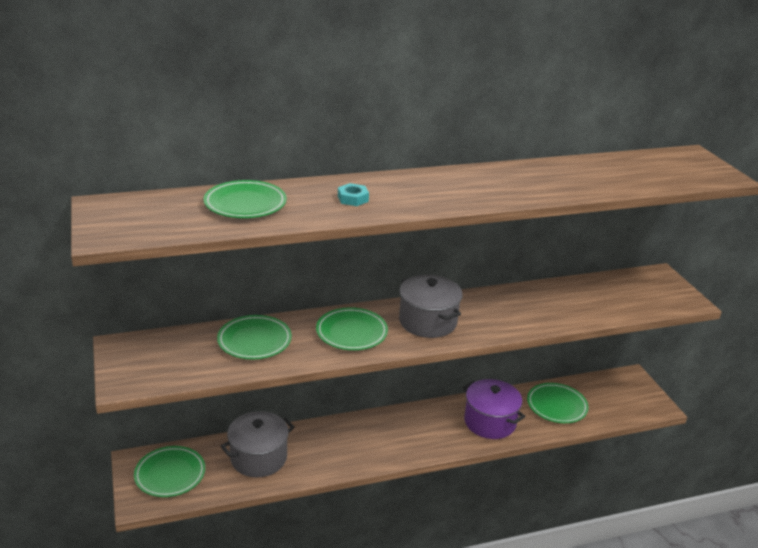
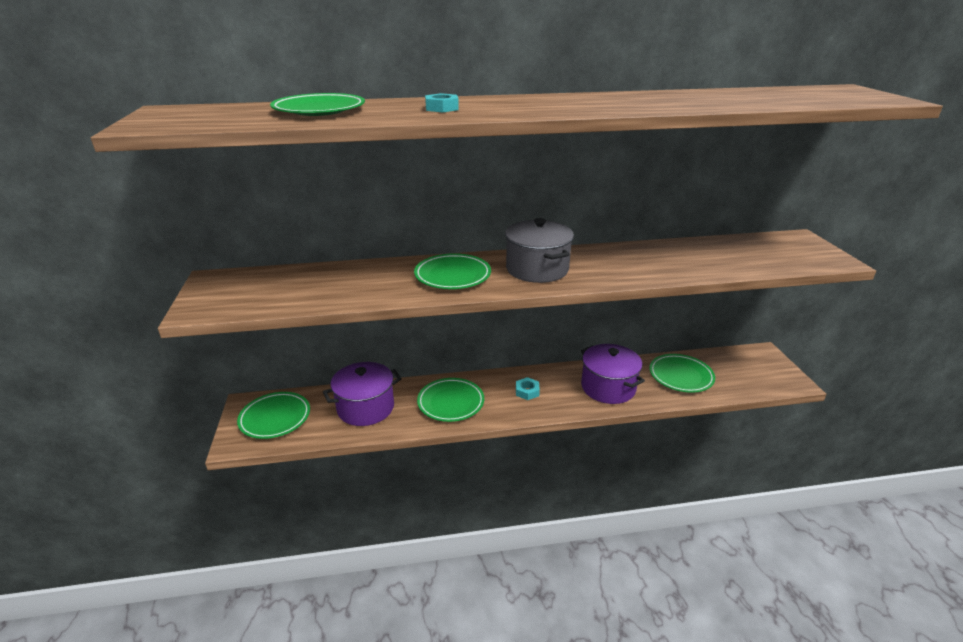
camera: 10 degrees right, 0 degrees up
(254, 341) = (348, 279): green plate -> green plate (451, 403)
(258, 458) = (365, 408): grey pot -> purple pot
(413, 431) = (527, 391): none -> turquoise nut

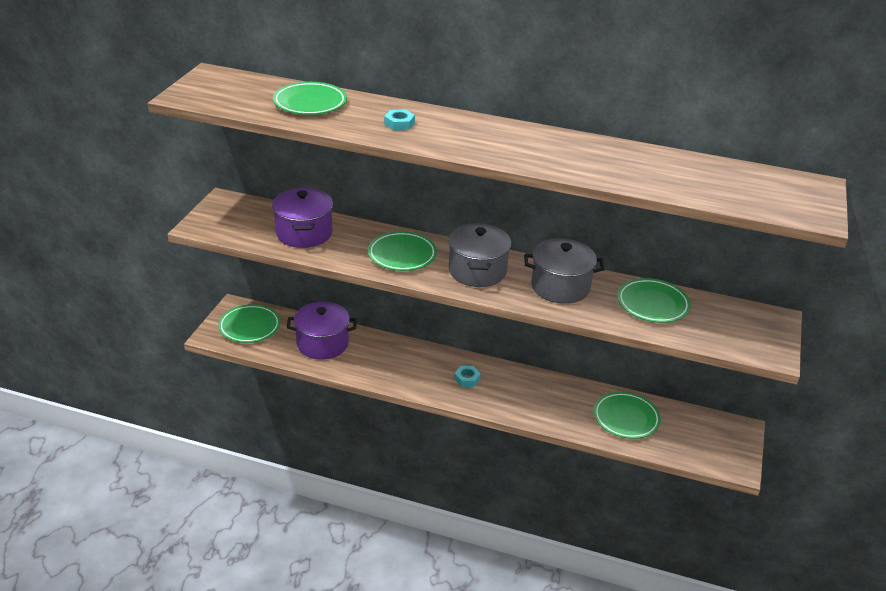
camera: 25 degrees right, 5 degrees up
(451, 403) = (393, 364): green plate -> green plate (652, 304)
(608, 387) = (544, 402): purple pot -> purple pot (304, 233)
(621, 261) = (560, 287): none -> grey pot

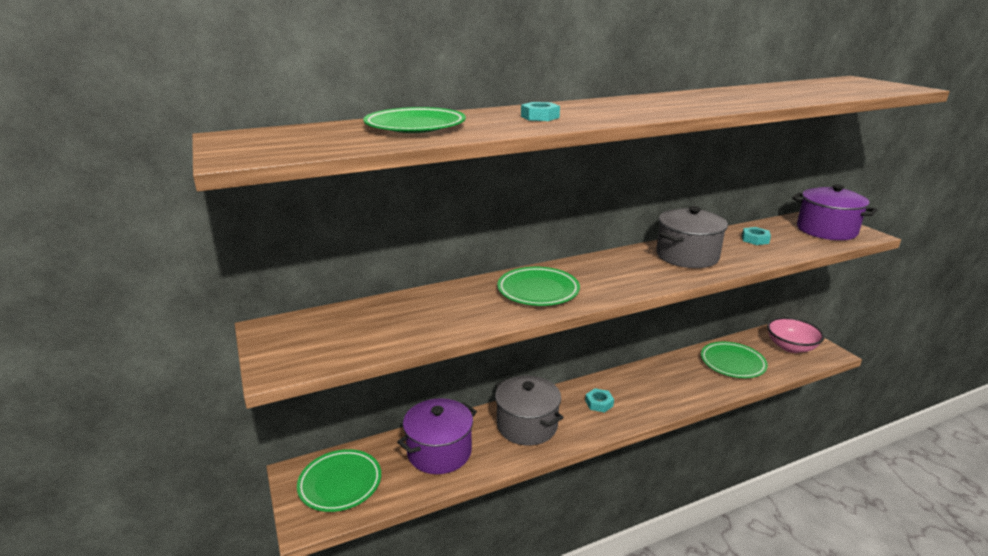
camera: 40 degrees left, 10 degrees down
(304, 233) = (415, 317): purple pot -> purple pot (826, 230)
(477, 271) = (615, 273): grey pot -> grey pot (527, 425)
(652, 304) = (755, 239): green plate -> turquoise nut
(708, 440) = (791, 347): none -> pink bowl

